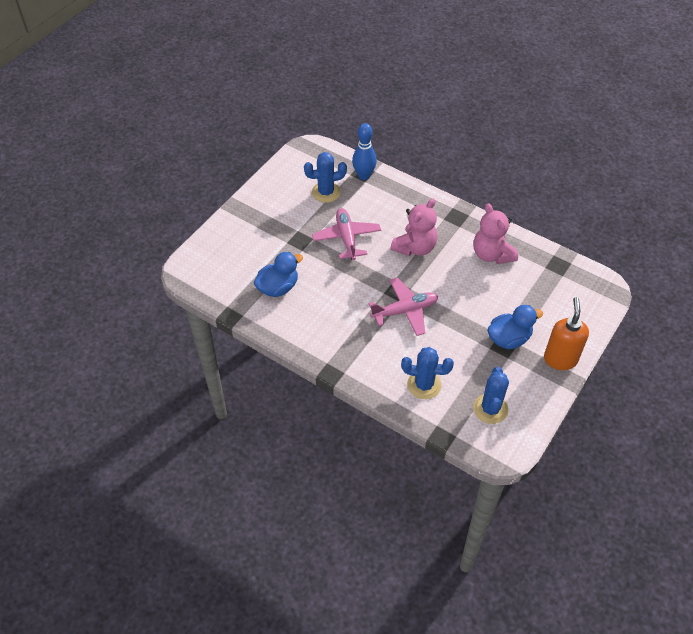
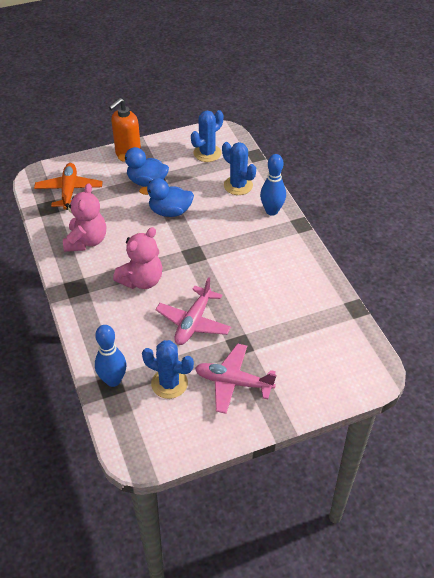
camera: 145 degrees left, 5 degrees down
(278, 287) = (294, 310): blue duck -> blue duck (170, 211)
(368, 373) = (272, 211): none -> blue bowling pin
(405, 311) = (203, 237): pink plane -> pink plane (233, 382)
(415, 247) = (142, 280): pink teddy bear -> pink teddy bear turned 150 degrees clockwise
(561, 290) = (69, 191): none -> orange plane

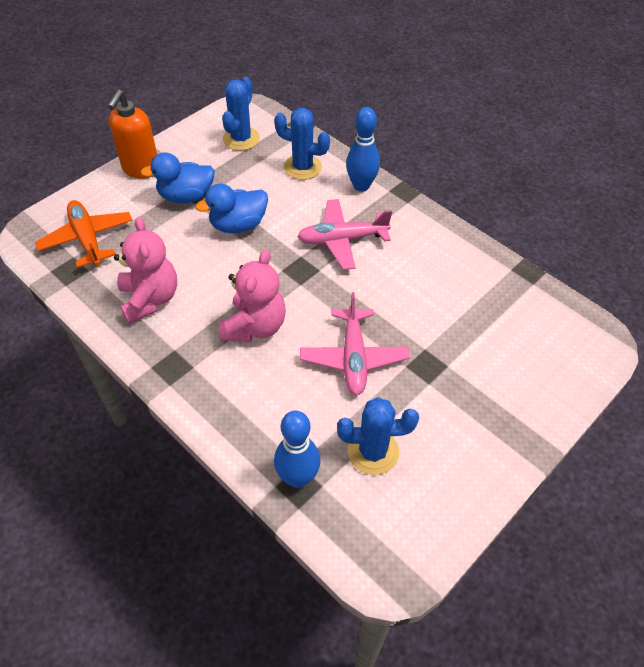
camera: 25 degrees left, 5 degrees up
(233, 382) = (450, 418): pink plane -> pink plane (342, 240)

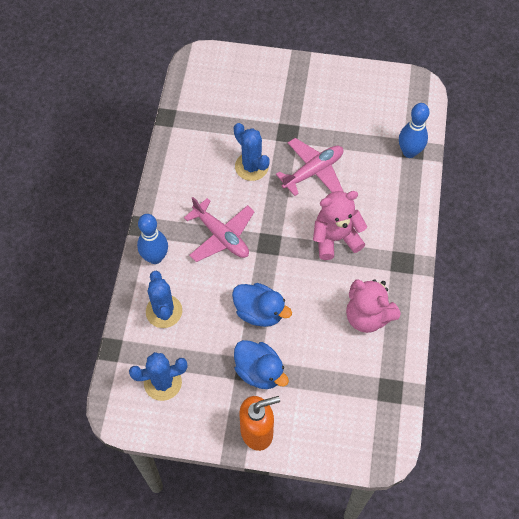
camera: 125 degrees left, 10 degrees up
(87, 239) = (355, 405): orange plane -> none
(150, 299) = (367, 316): pink teddy bear -> pink teddy bear turned 90 degrees counterclockwise
(373, 451) = (365, 128): blue cactus -> blue cactus (251, 166)

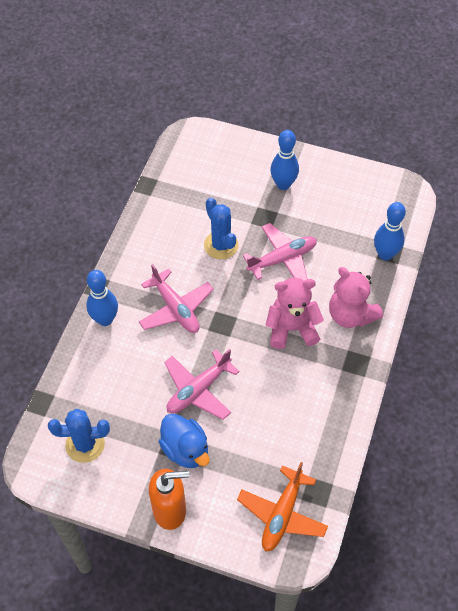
camera: 10 degrees right, 5 degrees down
(164, 311) = (102, 374): blue cactus -> none
(259, 312) = (198, 390): blue duck -> pink plane
(299, 97) = (283, 184): none -> blue bowling pin
(362, 417) = (282, 514): none -> orange plane
(367, 316) = (309, 412): pink teddy bear -> pink teddy bear (350, 315)

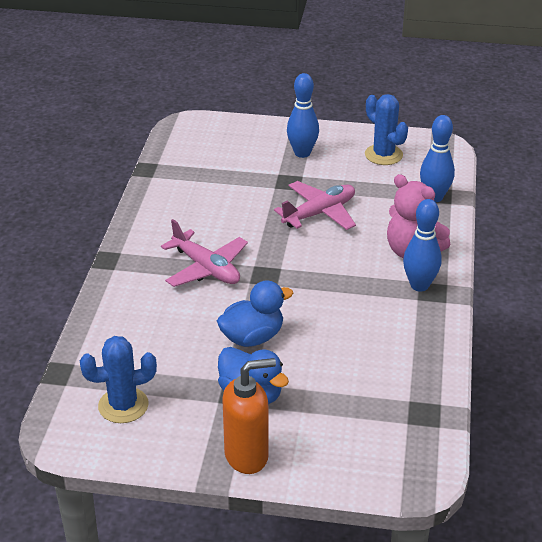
camera: 10 degrees left, 20 degrees down
(105, 319) = (123, 287): blue bowling pin -> blue bowling pin (419, 285)
(198, 390) = (252, 337): pink plane -> blue duck
(221, 245) = (245, 209): blue cactus -> blue cactus (383, 155)
(282, 514) = (388, 440): orange plane -> none
(292, 328) = (348, 270): pink teddy bear -> none

